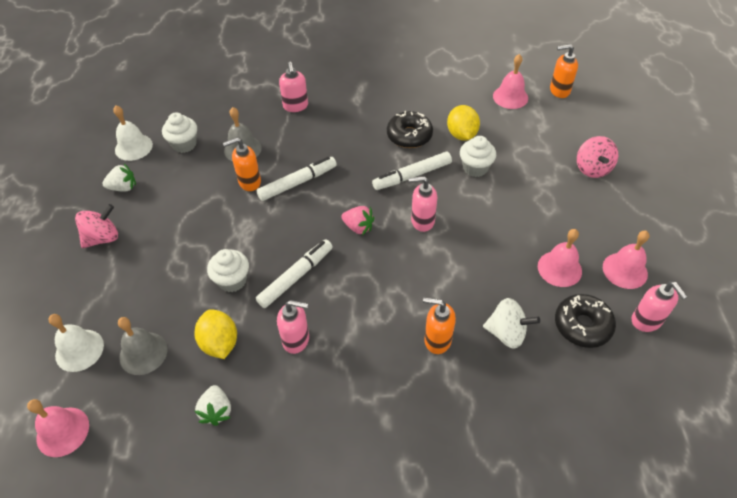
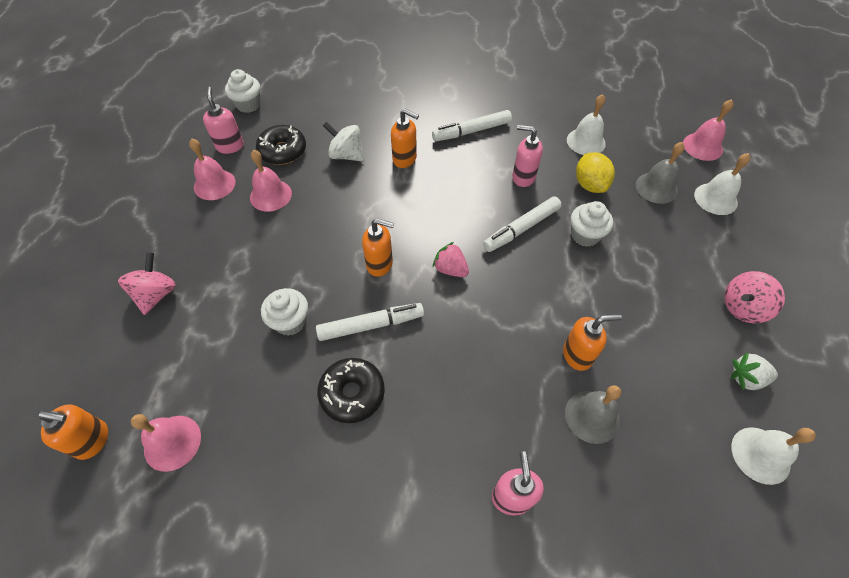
camera: 170 degrees left, 5 degrees up
(184, 144) = (682, 444): white cupcake -> white cupcake (248, 105)
(216, 411) = (586, 141): white strawberry -> white bell
(298, 183) = (515, 341): white marker -> white marker (471, 131)
(422, 221) = (380, 264): pink soap dispenser -> orange soap dispenser
(461, 134) = (281, 380): yellow lemon -> none

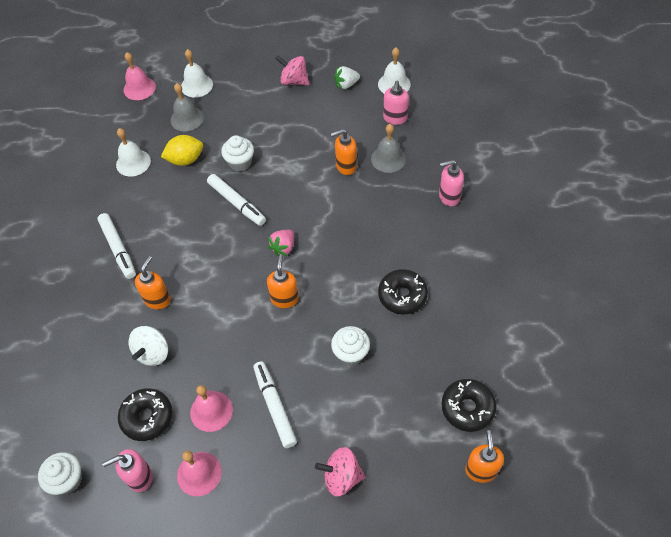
camera: 95 degrees left, 0 degrees up
(172, 442) = (467, 408): pink bell -> black donut
(371, 325) = (344, 294): white marker -> white marker (275, 406)
(523, 177) = (178, 205): pink soap dispenser -> pink soap dispenser (395, 118)
(577, 355) = (345, 166): orange soap dispenser -> orange soap dispenser turned 90 degrees counterclockwise
(742, 307) = (294, 81): pink spinning top -> pink spinning top turned 150 degrees clockwise
(746, 378) = (346, 85): white strawberry -> white strawberry turned 75 degrees clockwise

